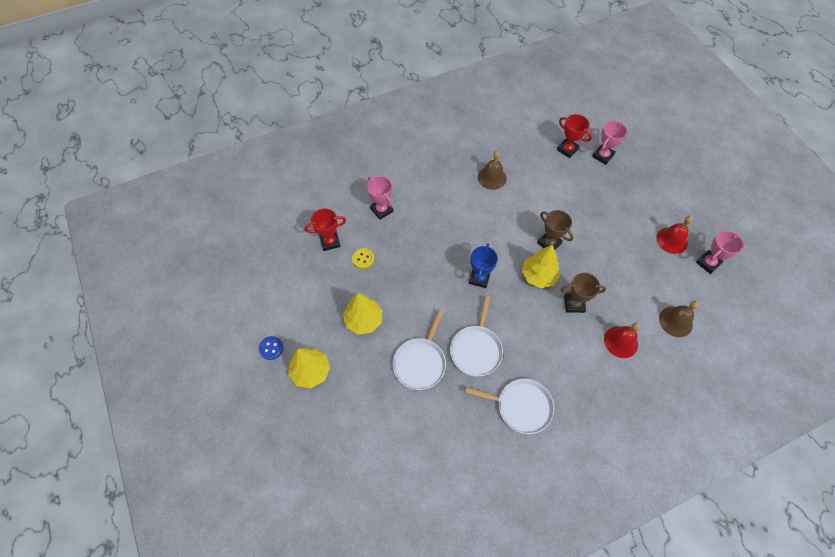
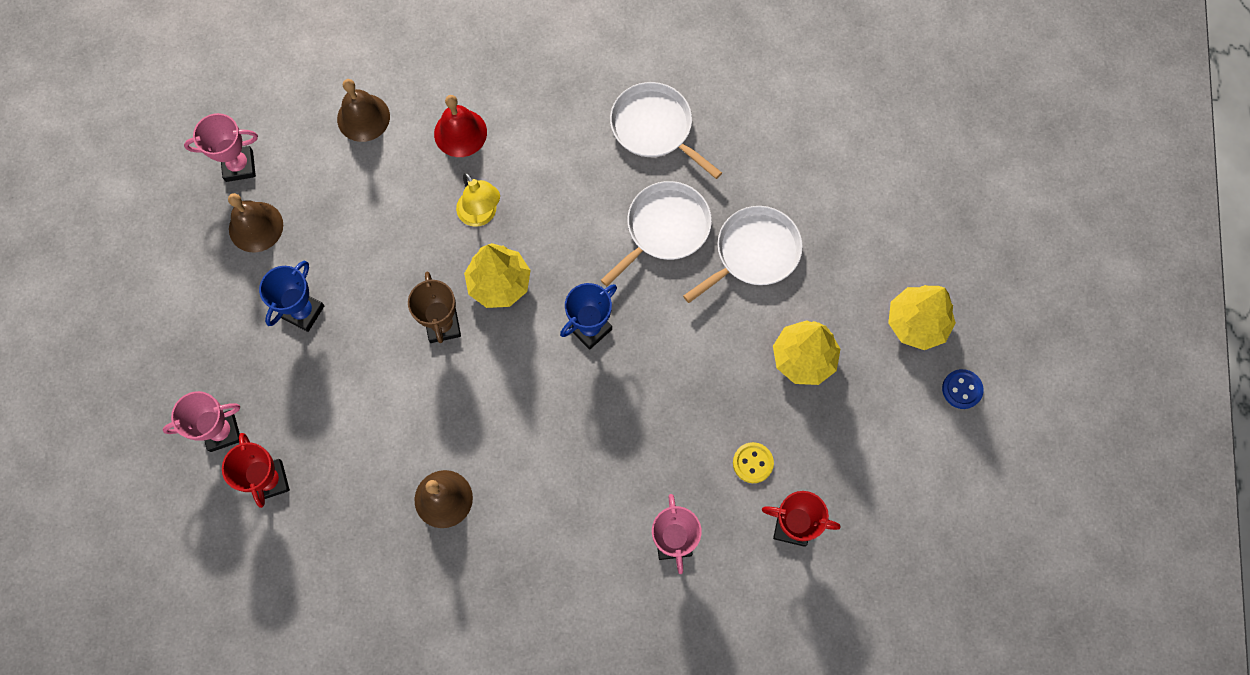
camera: 150 degrees left, 10 degrees up
(574, 304) = (481, 215): brown trophy -> yellow lamp
(615, 216) = (303, 312): none -> blue trophy
(672, 240) = (256, 227): red bell -> brown bell

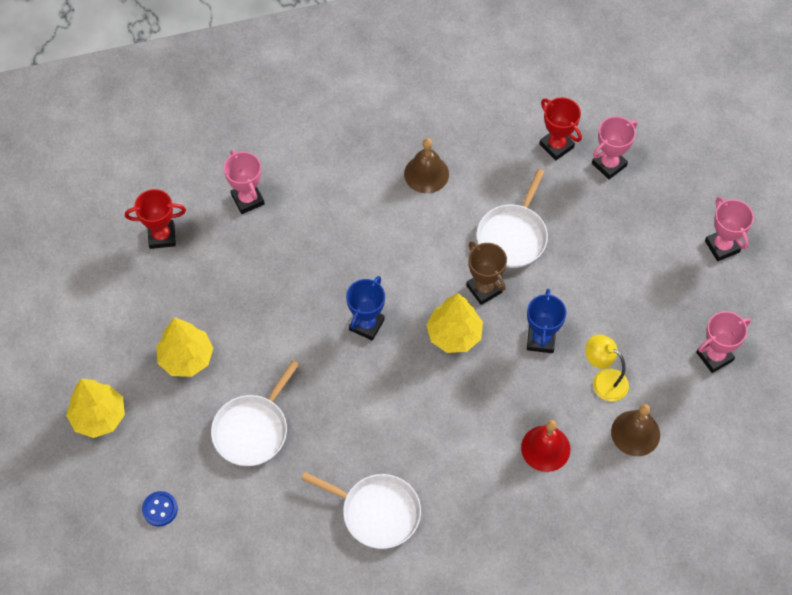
camera: 160 degrees right, 10 degrees down
(156, 283) = (722, 246): none -> pink trophy
(256, 227) = (671, 313): brown bell -> none
(303, 312) = (597, 263): blue trophy -> blue trophy (541, 340)
(481, 215) = (494, 384): yellow lamp -> yellow lamp (603, 380)
(664, 228) = (335, 425): white pan -> white pan (513, 236)
(753, 463) = (204, 269): yellow button -> none
(962, 389) = (50, 376): blue button -> blue button (160, 509)

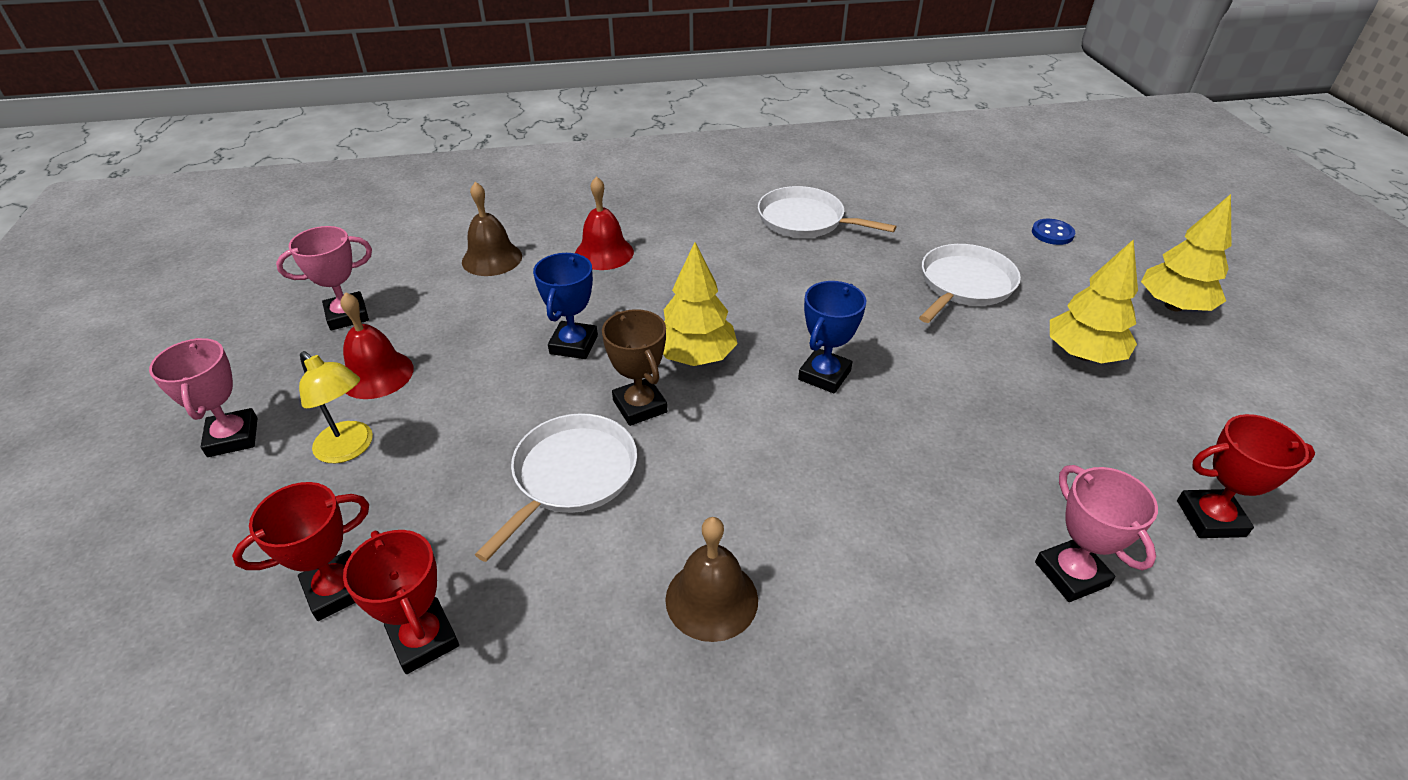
camera: 175 degrees left, 20 degrees down
(603, 380) = (507, 302): yellow lamp -> yellow lamp (350, 449)
(609, 164) = (337, 590): pink trophy -> red trophy
(663, 302) = (376, 374): none -> red bell

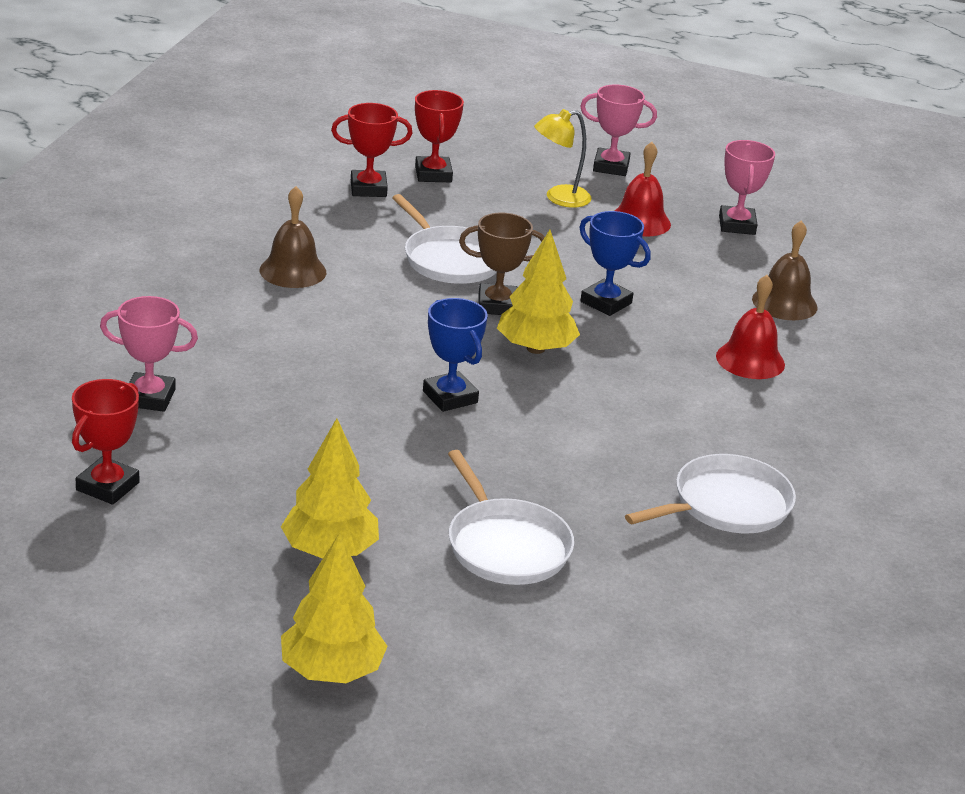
camera: 115 degrees right, 10 degrees down
(1052, 233) = (547, 680): blue button -> none

